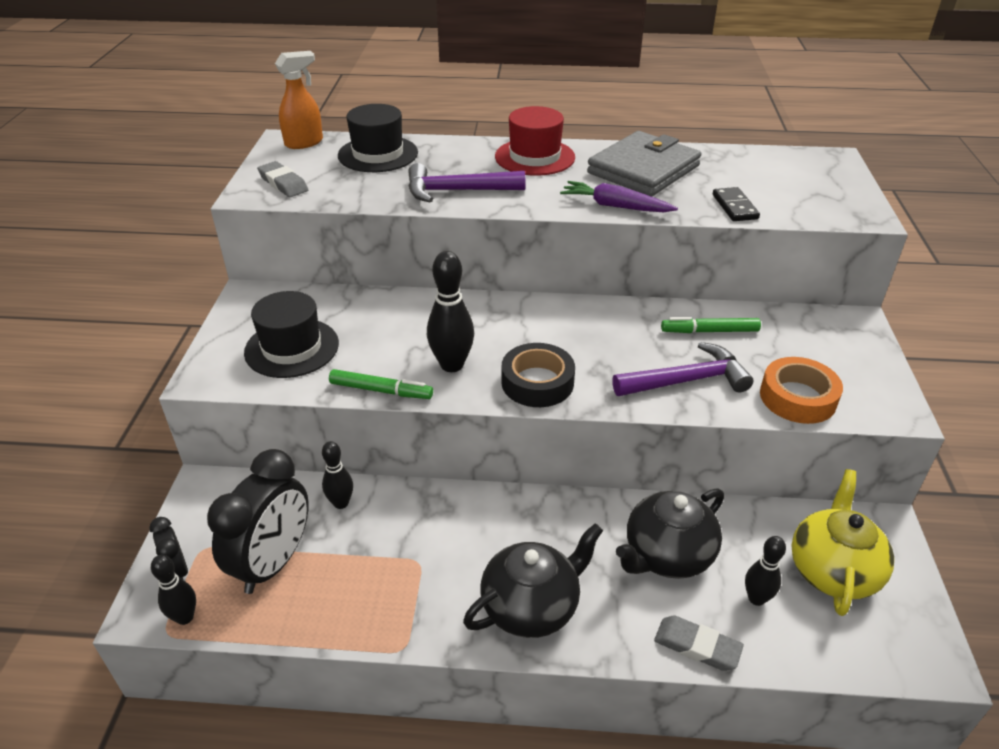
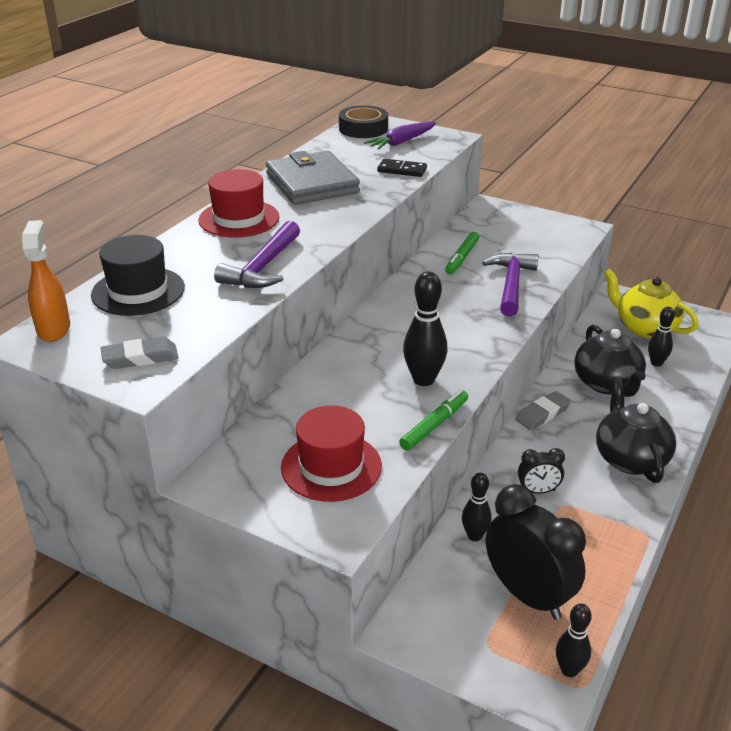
camera: 65 degrees left, 5 degrees down
(177, 570) = (508, 668): black clock -> black clock (538, 491)
(292, 348) = (331, 466): black hat -> red hat
(537, 382) = (474, 345): black tape -> black tape (363, 128)
(615, 206) = (359, 209): purple carrot -> purple carrot (401, 142)
(697, 646) = (686, 399): grey eraser -> grey eraser (542, 414)
(797, 397) = (553, 253): orange tape -> none

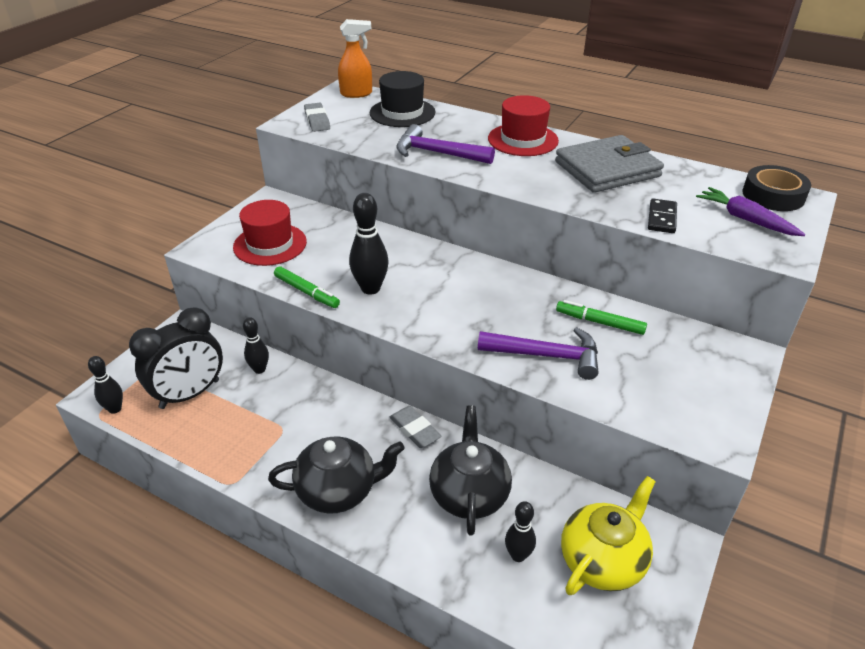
camera: 90 degrees right, 5 degrees up
(538, 491) = (303, 413): black clock -> none
(607, 384) = (469, 494): black teapot -> black teapot turned 105 degrees clockwise

